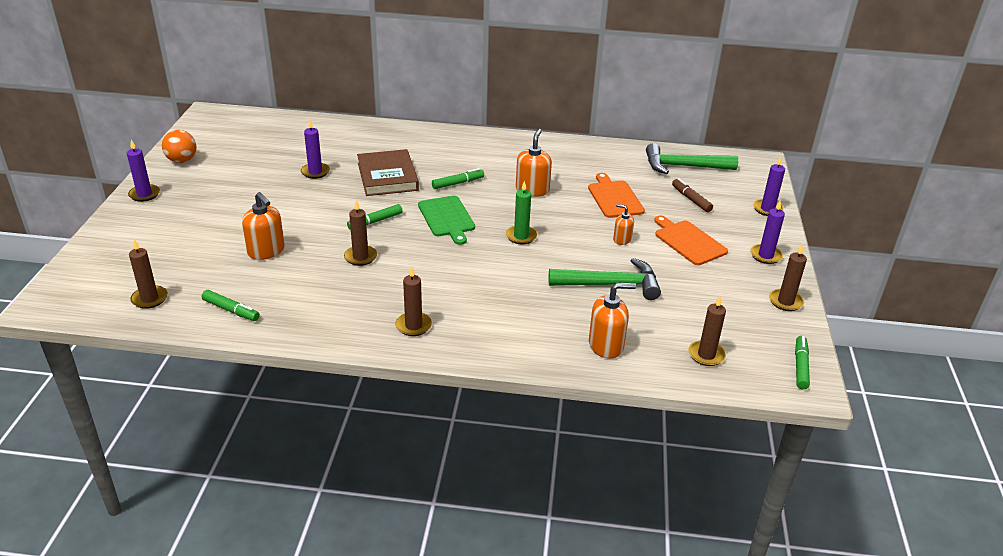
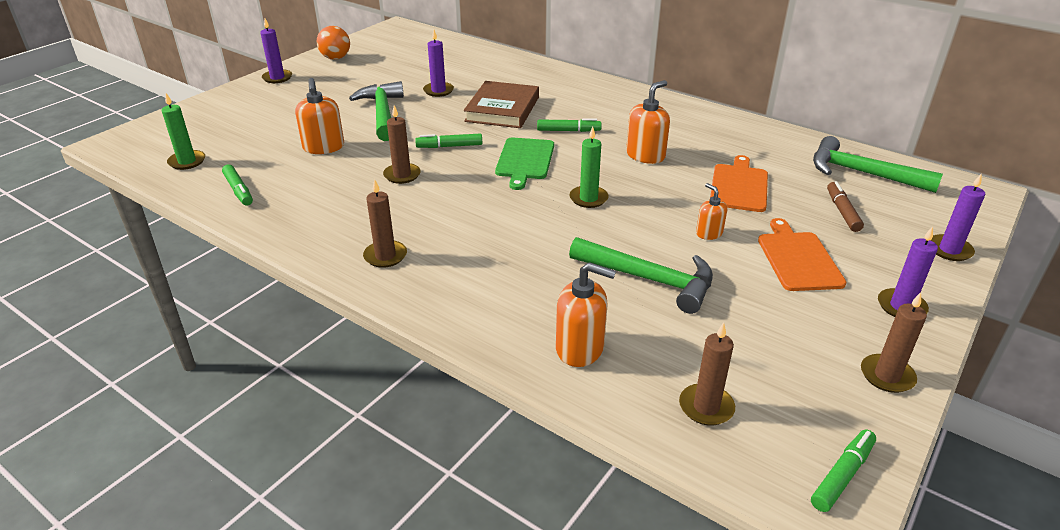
camera: 30 degrees right, 0 degrees up
(149, 299) = (187, 161): brown candle -> green candle
(286, 206) = (382, 113): none -> green hammer

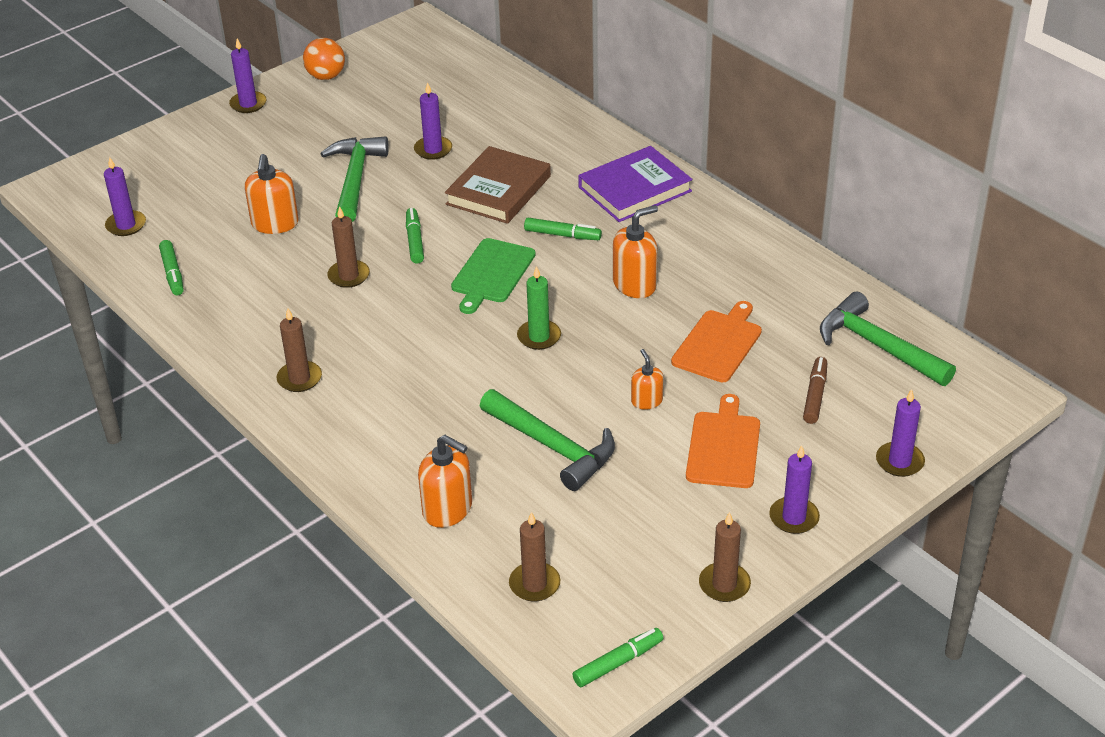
camera: 15 degrees right, 5 degrees up
(187, 161) = (126, 225): green candle -> purple candle
(449, 146) = (415, 241): green marker -> green marker turned 75 degrees clockwise
(607, 99) = (635, 189): none -> purple book

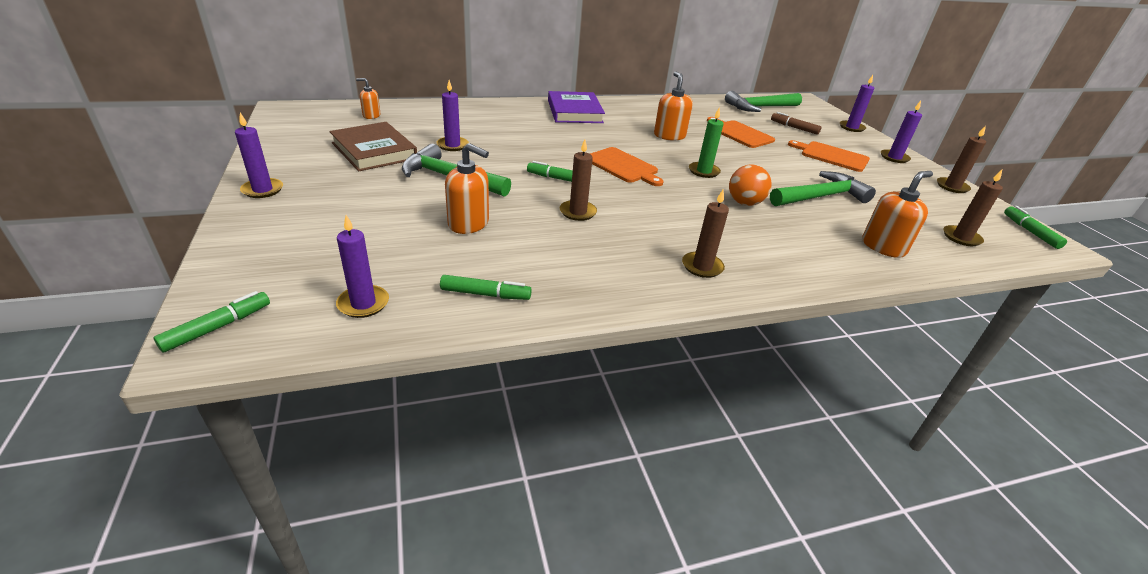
camera: 70 degrees left, 5 degrees down
(326, 76) = (286, 152): orange ball -> orange ball (744, 203)
(491, 273) = (622, 166): green cutting board -> orange cutting board
(498, 190) = (529, 141): brown book -> brown book (374, 151)
(562, 235) = (601, 138): green marker -> green marker (218, 327)
(646, 401) = (784, 162): orange soap dispenser -> orange soap dispenser (371, 116)

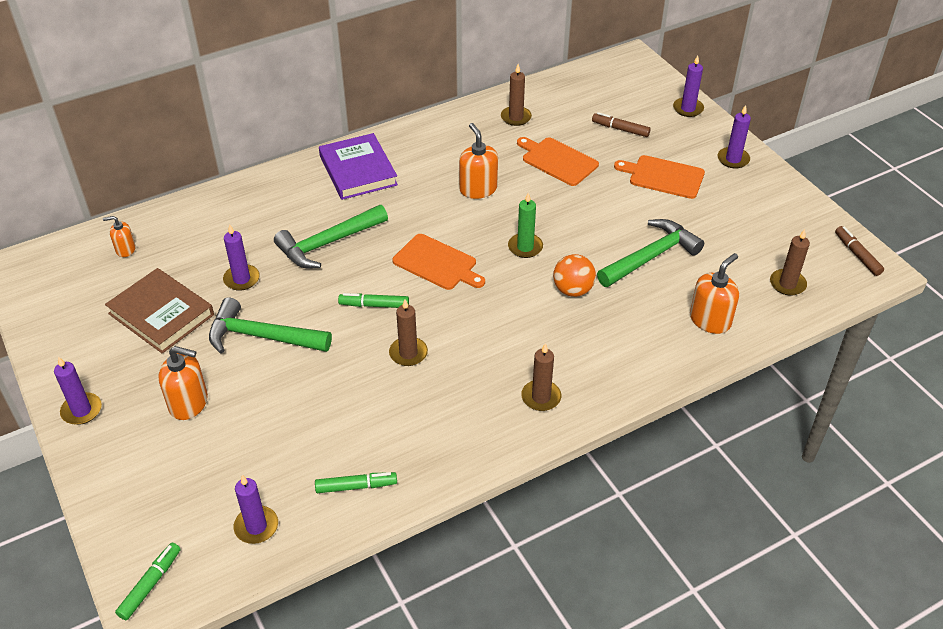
camera: 10 degrees left, 10 degrees up
(469, 223) = (307, 400): orange soap dispenser -> orange soap dispenser (189, 403)
(760, 107) = (578, 94): green hammer -> green hammer (328, 243)
(952, 187) = (790, 198): brown candle -> brown candle (516, 117)
(1030, 232) = (857, 255): green marker -> brown marker

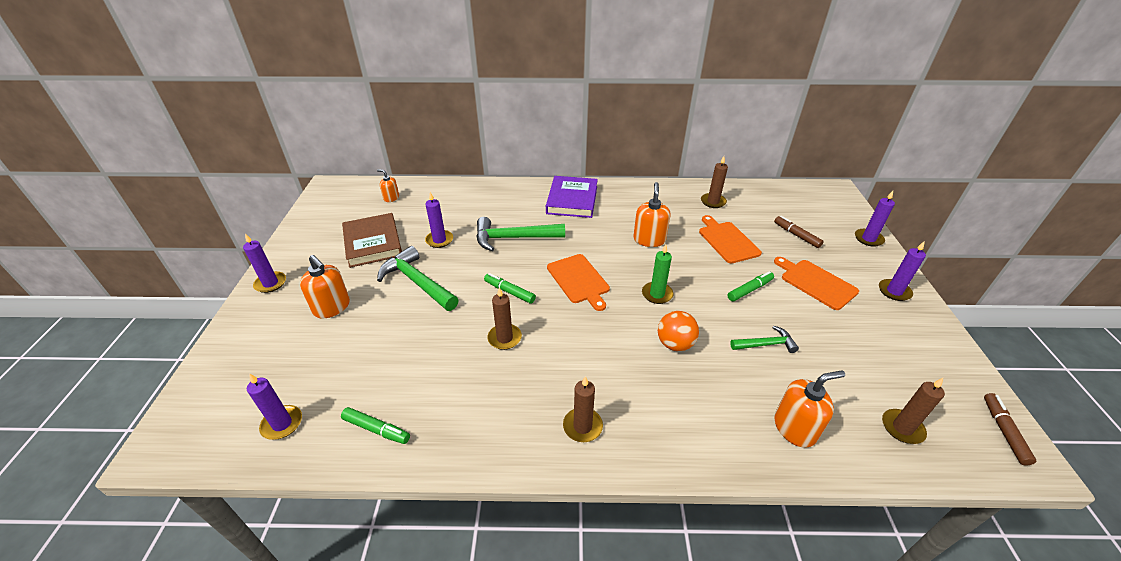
camera: 30 degrees right, 5 degrees down
(150, 584) = (177, 431): green marker -> green marker (750, 290)
(651, 257) = (765, 344): green hammer -> green hammer, size x0.57

